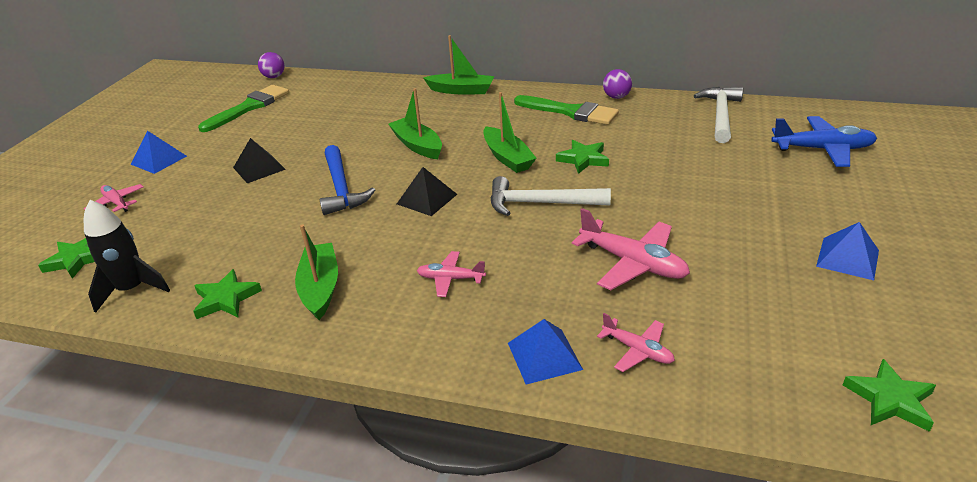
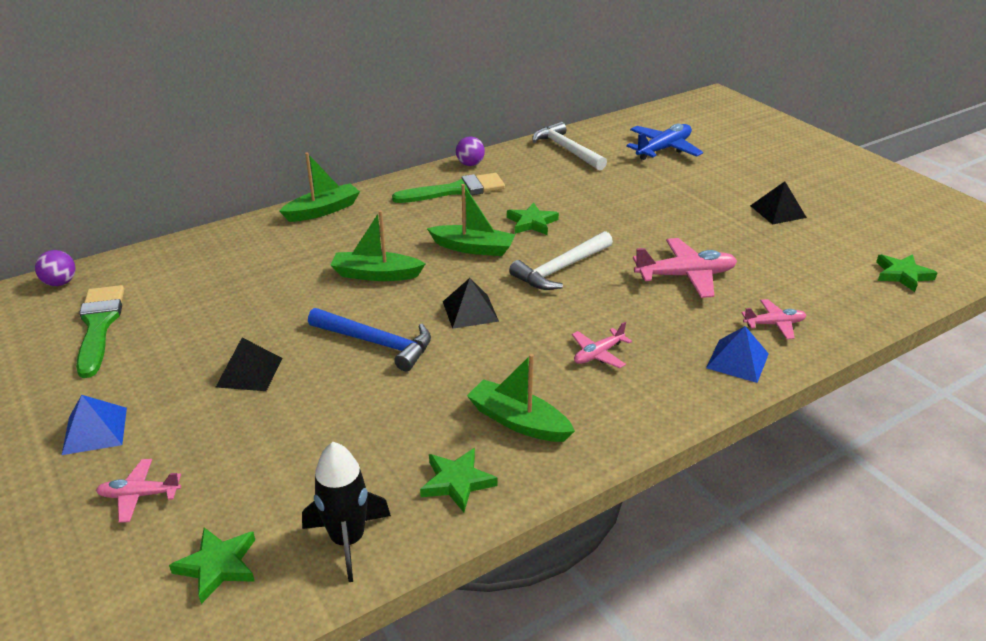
camera: 50 degrees left, 0 degrees up
(848, 258) = (778, 211): blue pyramid -> black pyramid

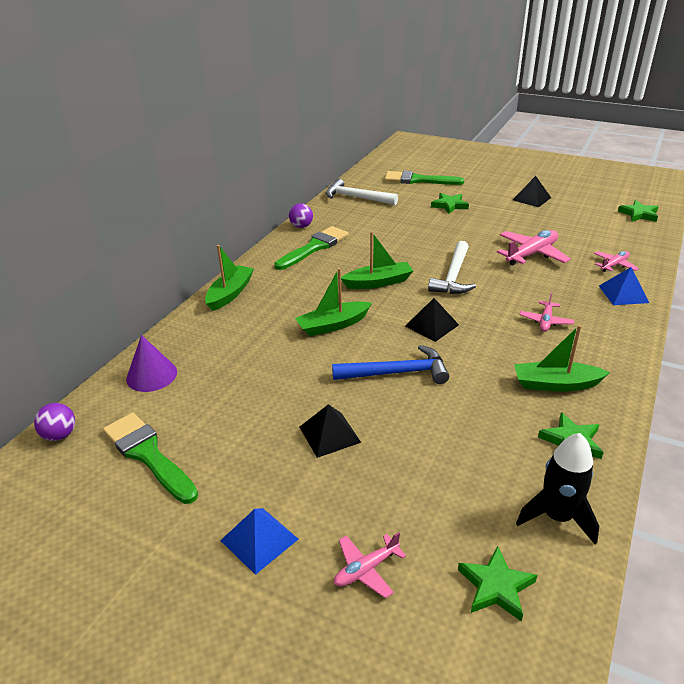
camera: 30 degrees left, 0 degrees up
(176, 261) = (151, 375): none -> purple cone
(532, 223) = (395, 252): green star -> green star (449, 205)
(663, 149) = (418, 180): blue plane -> green brush

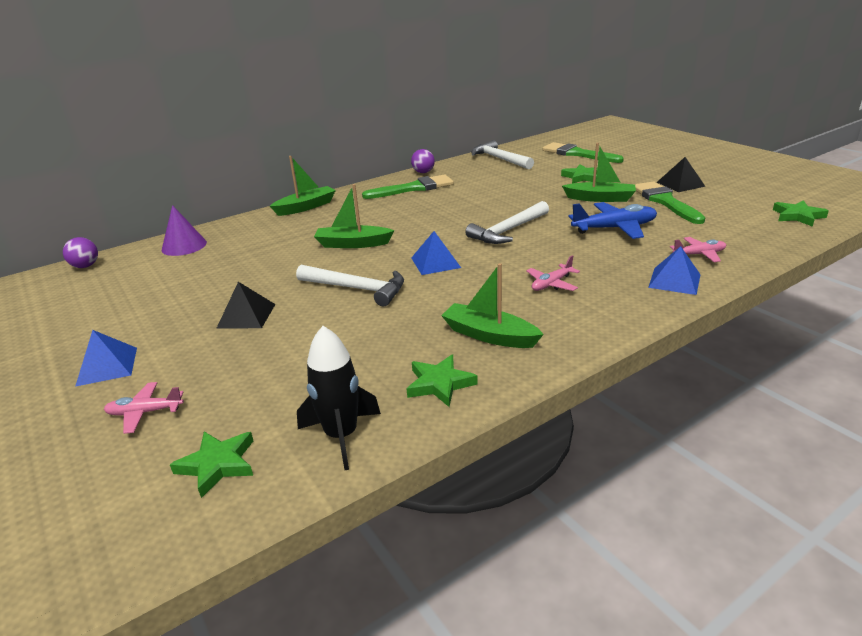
camera: 30 degrees right, 5 degrees down
(148, 455) = (116, 292): green brush -> green brush (665, 201)
(378, 282) = (432, 222): green boat -> green boat (600, 198)
(396, 373) = (357, 289): blue hammer -> white hammer
(431, 325) = (435, 262): black pyramid -> blue pyramid
(531, 254) = (614, 228): pink plane -> blue plane

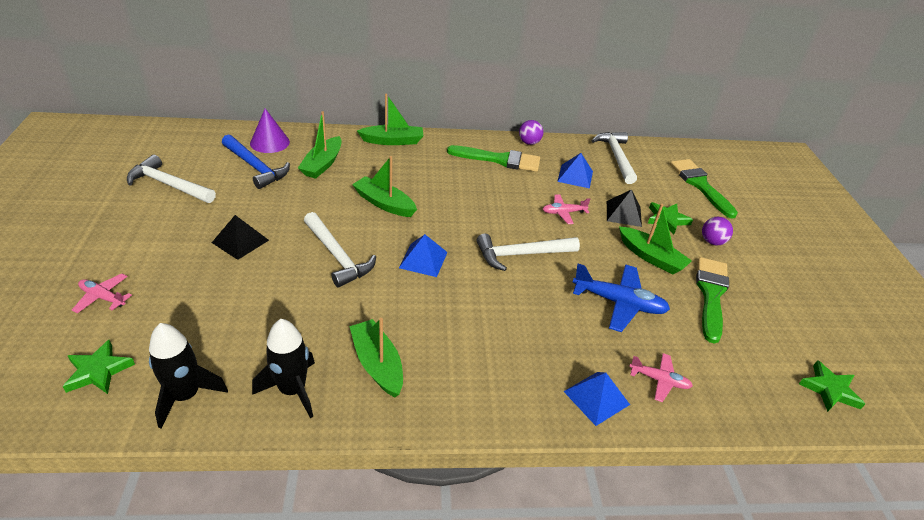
camera: 25 degrees right, 10 degrees up
(85, 266) = (193, 131): purple ball -> purple ball (712, 242)
(107, 366) = (120, 241): blue pyramid -> blue pyramid (575, 176)
(110, 309) = (169, 185): none -> white hammer
(192, 265) = (255, 167): none -> blue hammer
(259, 241) = (322, 164): none -> green boat
(439, 384) = (292, 390): green star -> black rocket
(551, 284) = (486, 338): pink plane -> pink plane (563, 212)
(680, 184) = (757, 279): black pyramid -> black pyramid (623, 213)

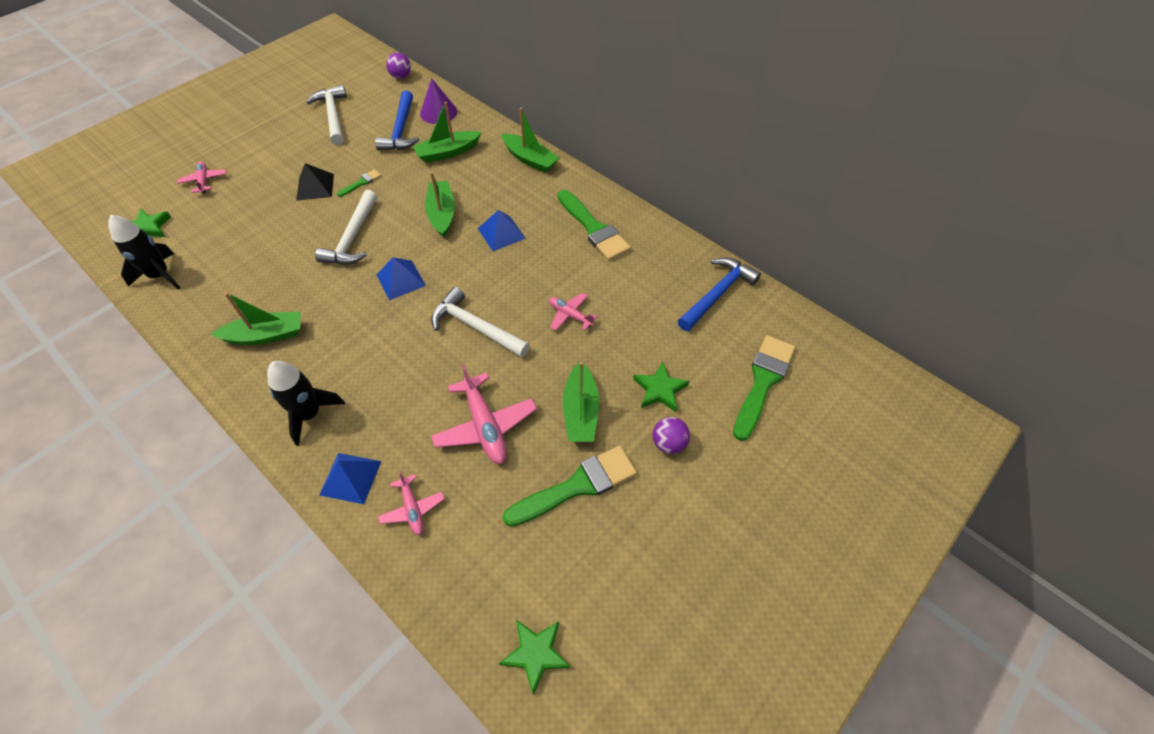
camera: 50 degrees right, 15 degrees up
(280, 217) = (361, 183): none -> green brush
(292, 390) = (205, 314): black rocket -> black rocket (310, 414)
(377, 364) = (266, 335): green boat -> green boat turned 60 degrees clockwise
(529, 142) = (650, 227): purple ball -> purple ball (401, 76)
(575, 176) = (640, 287): blue pyramid -> blue pyramid (501, 233)
(616, 157) = (717, 294): white hammer -> blue hammer
(619, 303) = (485, 426): blue plane -> pink plane
(623, 213) = (626, 354): black pyramid -> none

